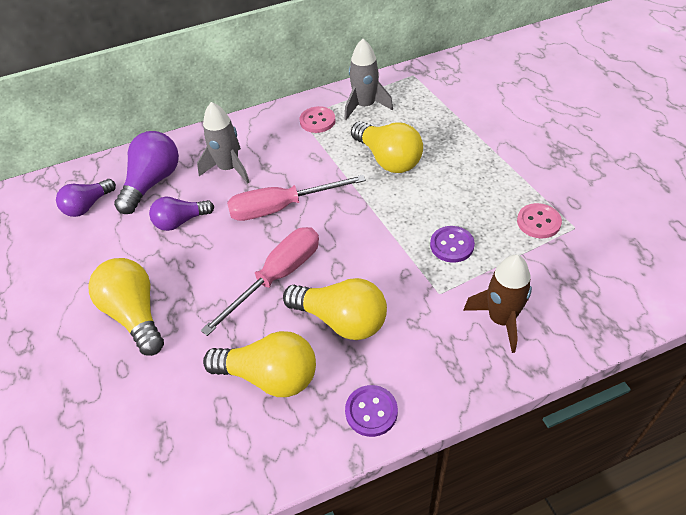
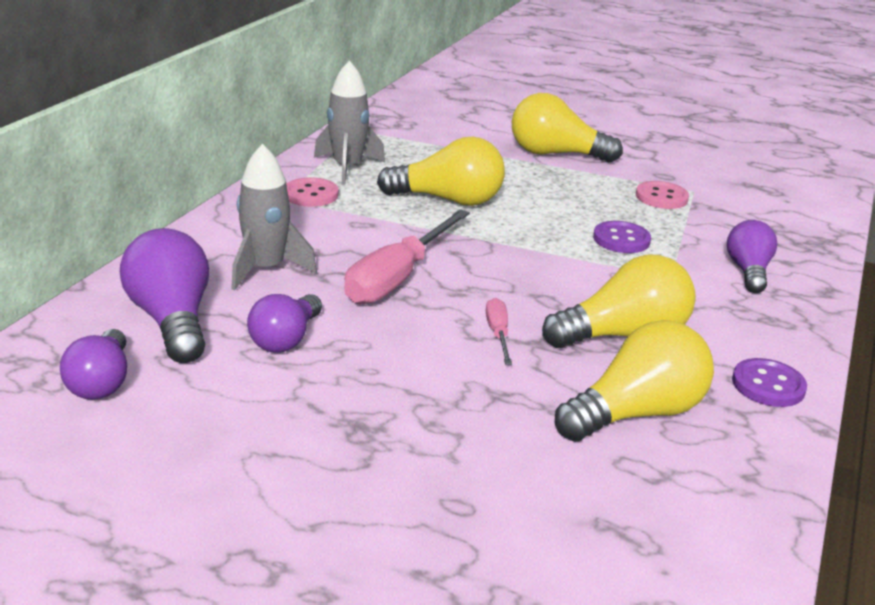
camera: 50 degrees left, 20 degrees down
(135, 314) = (381, 449): yellow light bulb -> yellow light bulb (555, 154)
(277, 277) = (498, 334): pink screwdriver -> pink screwdriver, size x0.48
(501, 319) = (748, 271): brown rocket -> purple light bulb

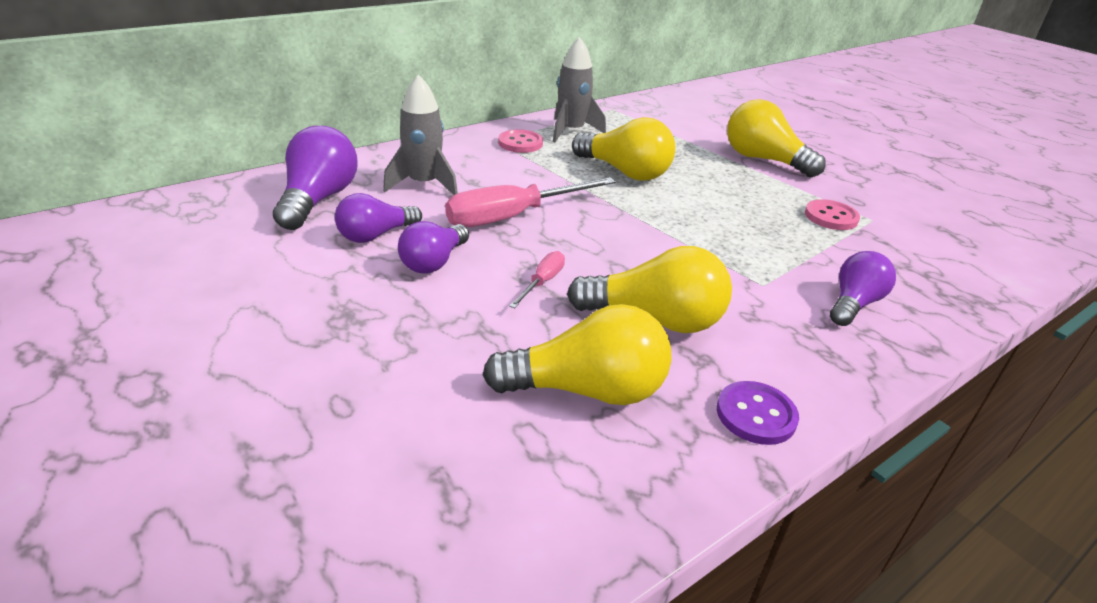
camera: 30 degrees right, 5 degrees up
(101, 382) = (223, 225): purple light bulb -> purple light bulb (434, 262)
(621, 239) = (748, 241): purple button -> none

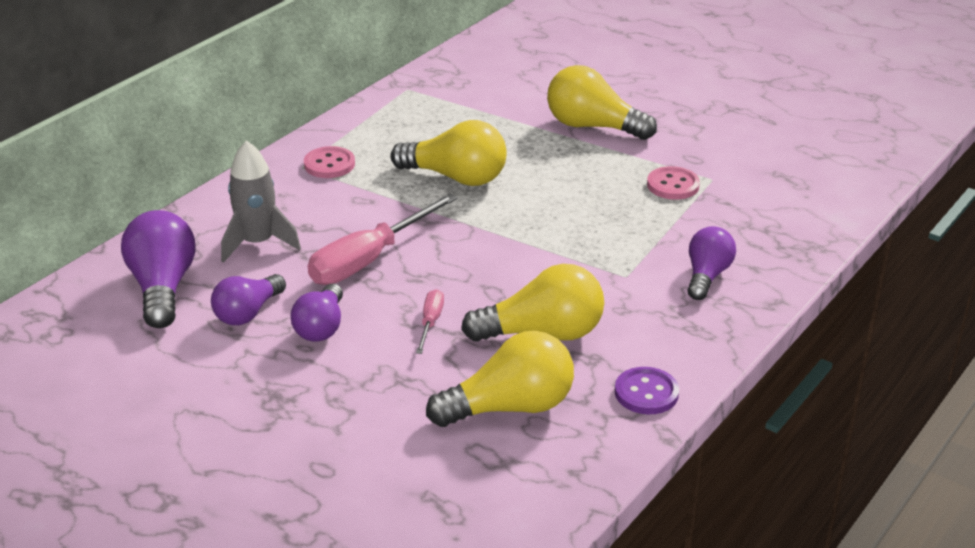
camera: 15 degrees left, 0 degrees up
(571, 131) = (377, 134): grey rocket -> none

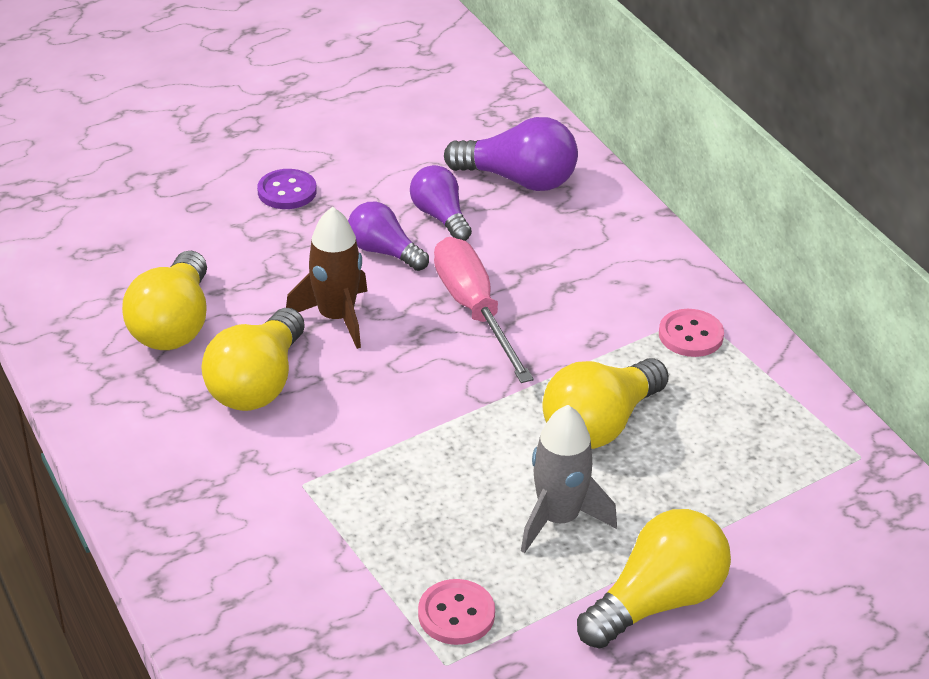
camera: 115 degrees right, 5 degrees up
(258, 243) = (557, 249): grey rocket -> grey rocket (558, 519)
(430, 322) = (336, 318): pink screwdriver -> brown rocket
(646, 393) = (112, 416): purple button -> purple button (287, 191)
(707, 276) = (249, 551): purple light bulb -> none

